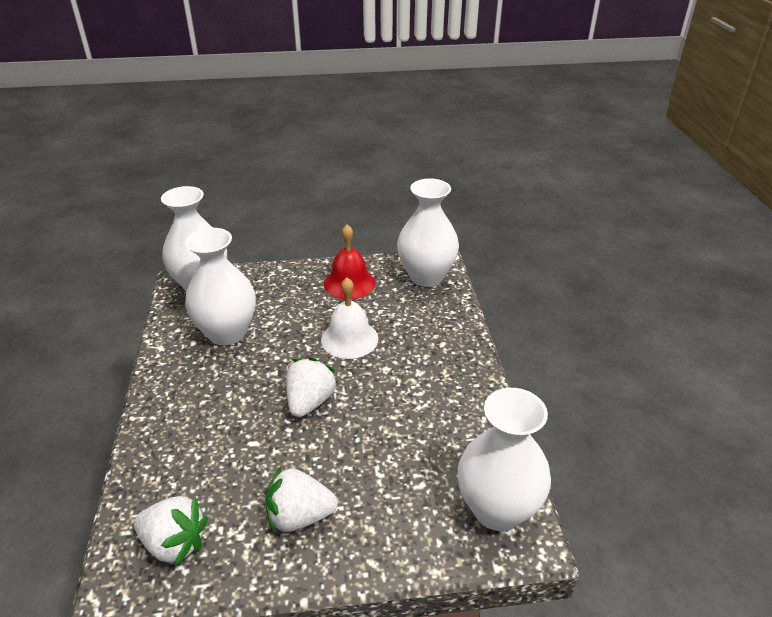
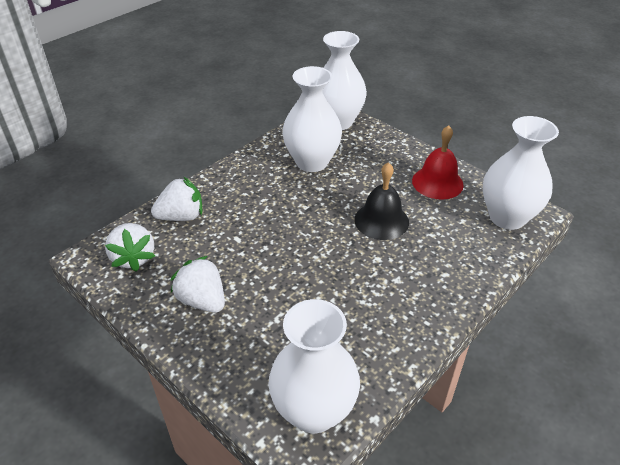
camera: 50 degrees right, 5 degrees up
(310, 402) = (299, 241): white strawberry -> white strawberry (181, 216)
(349, 339) = (381, 220): white bell -> black bell

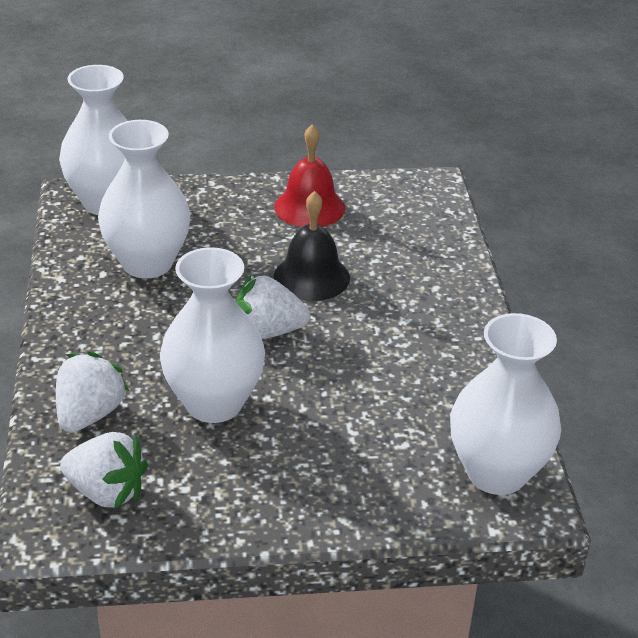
camera: 50 degrees left, 5 degrees down
(202, 300) = (255, 471): white strawberry -> white strawberry (268, 332)
(507, 217) = (415, 203): white vase -> white vase (214, 403)

